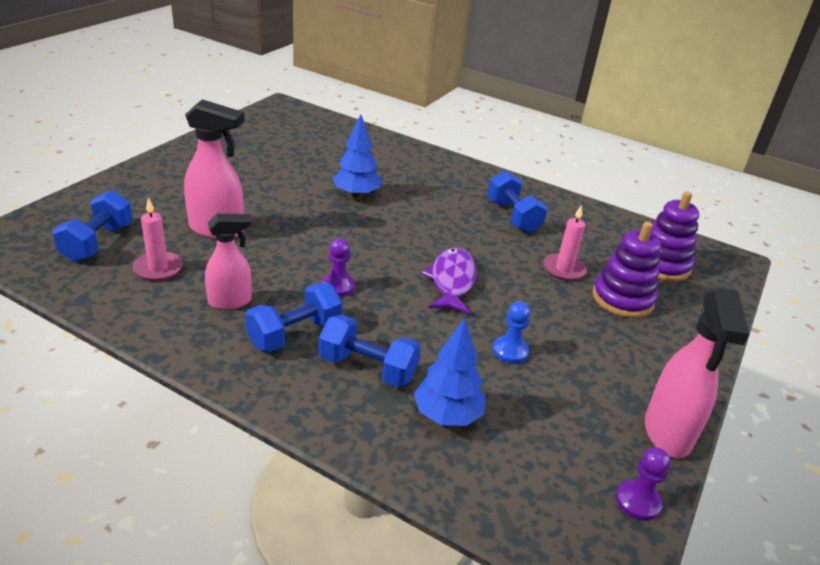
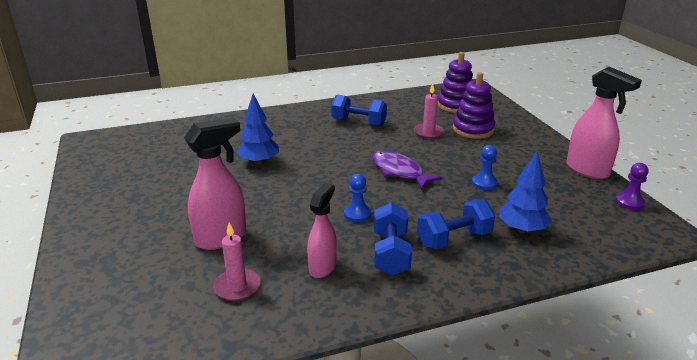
camera: 45 degrees left, 5 degrees down
(97, 242) = (155, 307): blue dumbbell -> none
(338, 286) = (357, 214): purple pawn -> blue pawn

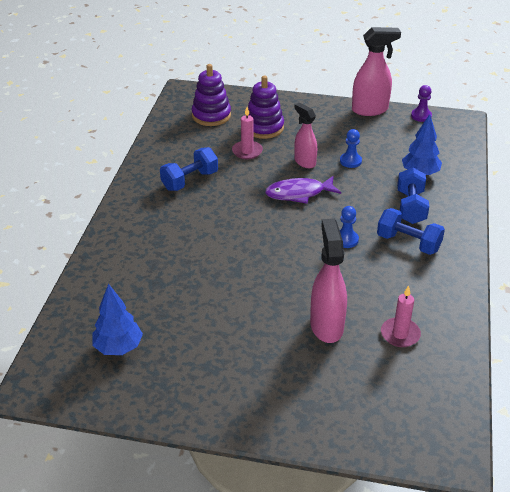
camera: 60 degrees left, 10 degrees up
(259, 162) = (212, 267): blue tree -> blue tree (118, 347)
(323, 267) = (403, 282): pink spray bottle -> pink spray bottle (304, 162)

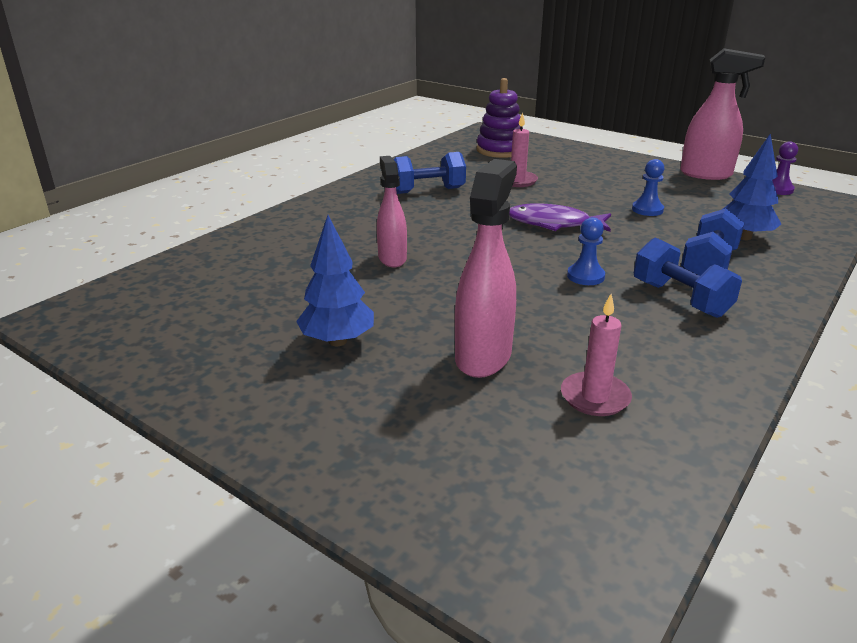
camera: 25 degrees right, 10 degrees down
(118, 347) = (190, 307): blue tree -> blue tree (337, 341)
(264, 128) = (554, 167): purple stacking toy -> none
(304, 162) = (583, 200): pink spray bottle -> pink spray bottle (392, 258)

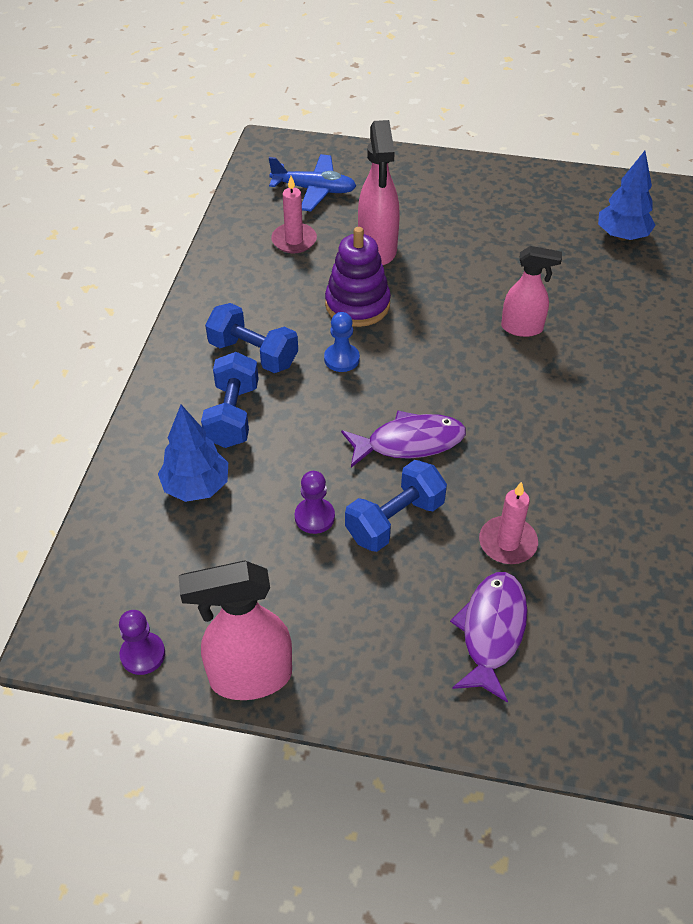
camera: 155 degrees right, 20 degrees up
(337, 341) = (480, 232): blue tree -> blue tree (622, 236)
(392, 258) = (522, 328): pink spray bottle -> pink spray bottle turned 45 degrees counterclockwise
(427, 190) = (597, 470): blue dumbbell -> blue dumbbell (395, 520)
(500, 150) = (600, 656): purple stacking toy -> purple stacking toy (357, 304)
(528, 468) = (314, 190): none -> blue plane
(553, 163) = (491, 631): none -> purple fish
(647, 210) = (314, 517): blue pawn -> purple pawn

